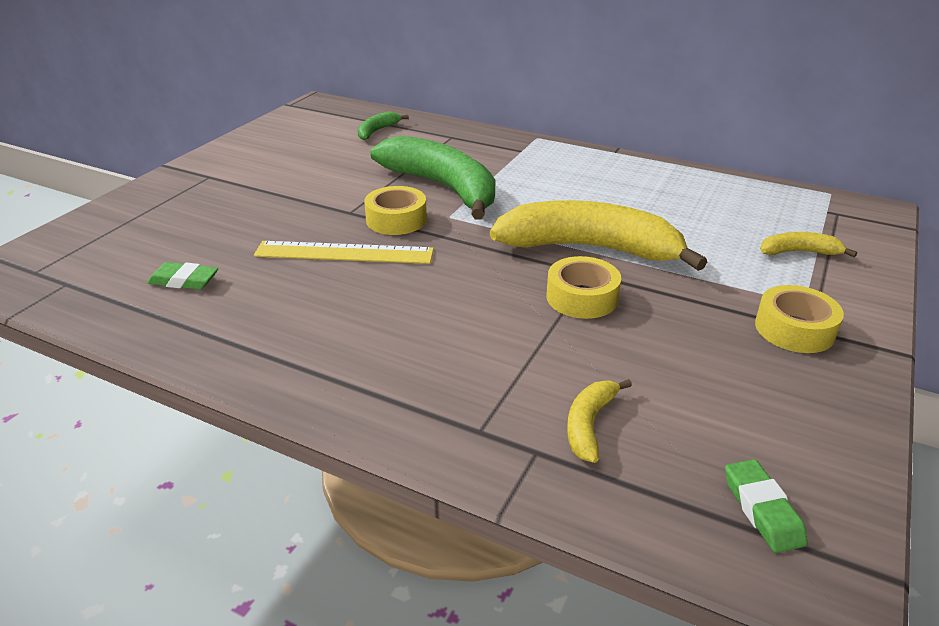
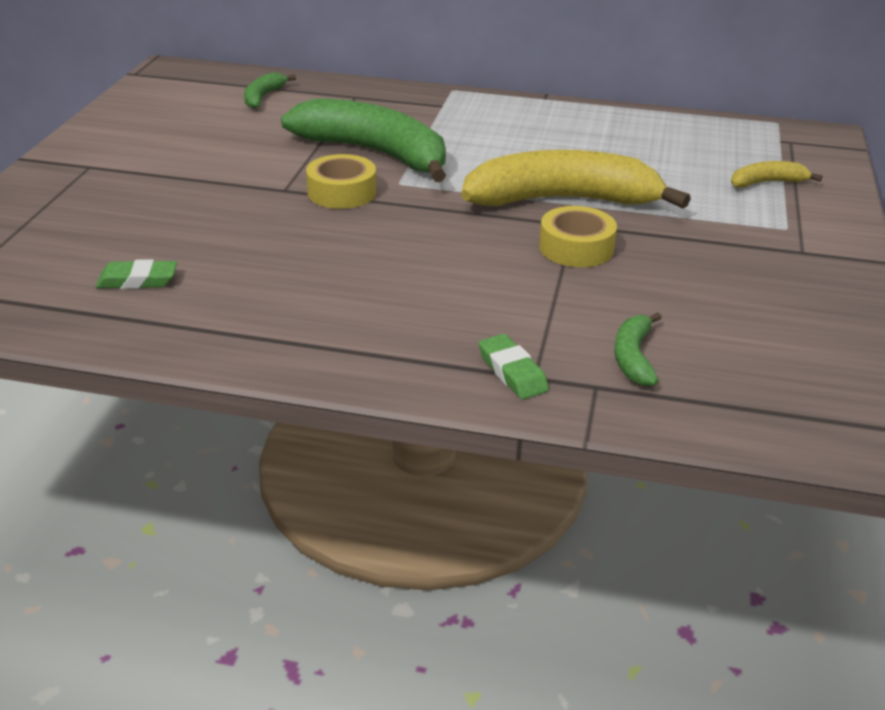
camera: 15 degrees left, 0 degrees up
(344, 253) = (303, 232): yellow ruler -> none
(589, 425) = (633, 357): yellow banana -> green banana
(762, 510) = (809, 401): green eraser -> green eraser (512, 372)
(794, 329) = (786, 253): yellow tape -> none

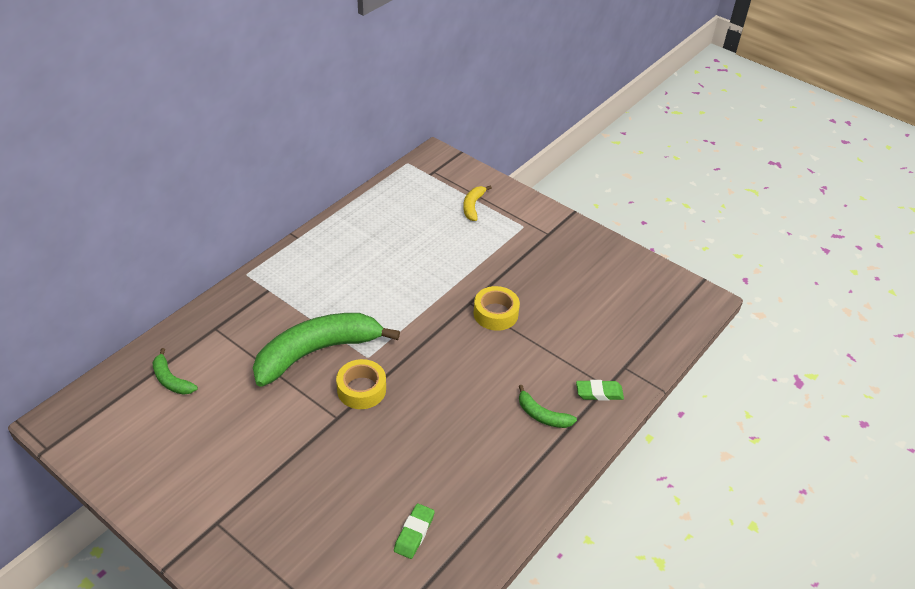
camera: 65 degrees left, 10 degrees up
(563, 200) = (439, 294): yellow banana -> none
(633, 357) = (608, 342): green banana -> green banana (542, 415)

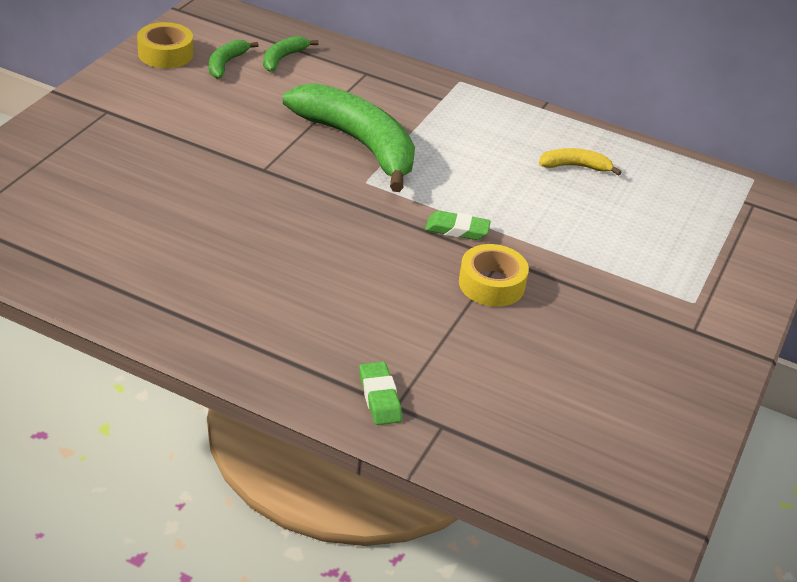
camera: 75 degrees right, 5 degrees down
(361, 389) = (312, 182): yellow tape -> yellow tape (165, 54)
(414, 533) = (110, 242): green eraser -> green eraser (457, 230)
(473, 206) = (703, 247): yellow banana -> yellow banana (575, 166)
(542, 415) = (318, 339): green banana -> green banana (226, 64)

